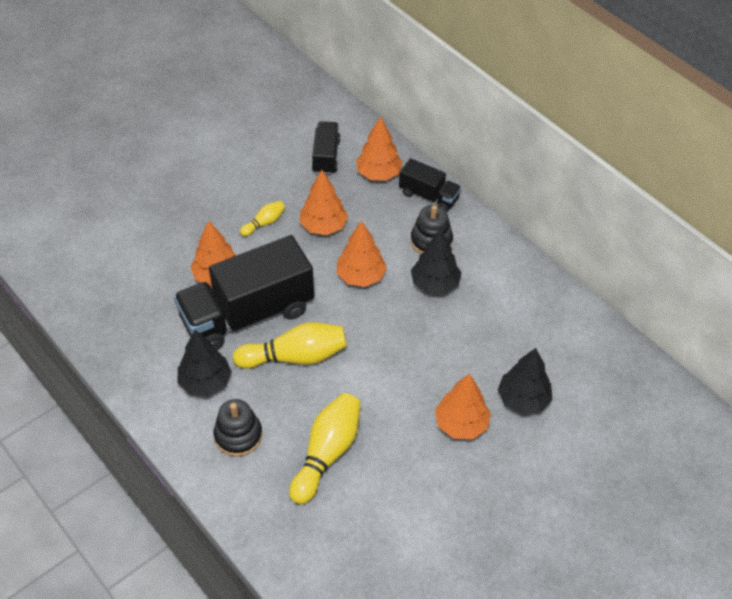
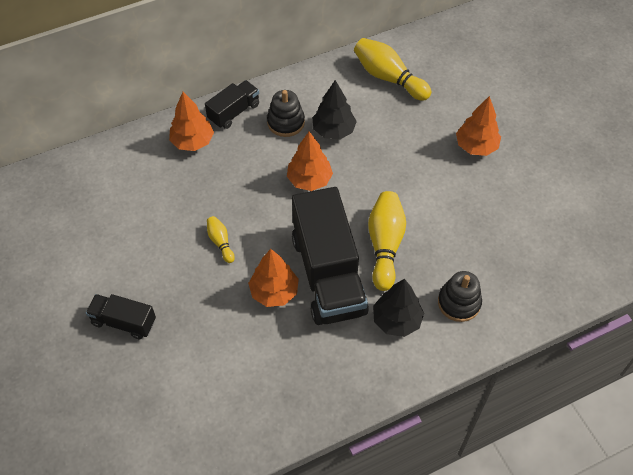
camera: 75 degrees left, 5 degrees up
(323, 226) = (241, 196): orange tree -> none
(326, 156) = (154, 177): black truck -> black truck (124, 322)
(327, 453) = (488, 240): yellow bowling pin -> yellow bowling pin (388, 78)
(523, 399) = (461, 103): black tree -> none

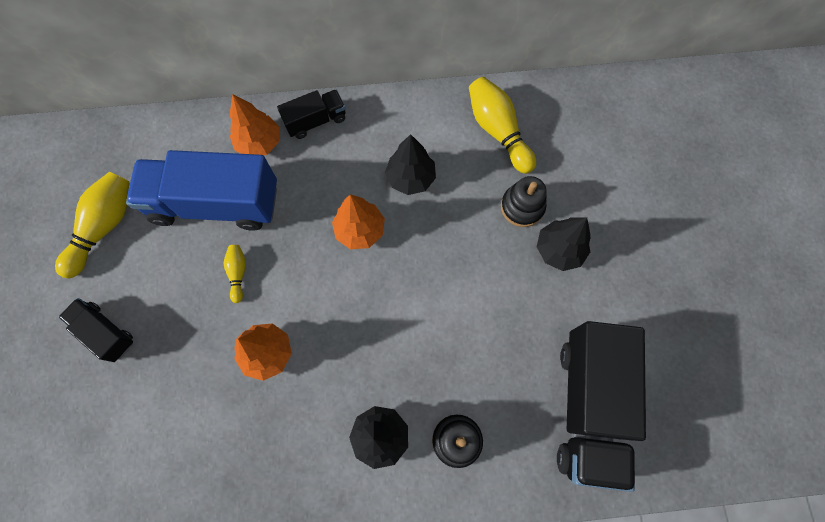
camera: 20 degrees right, 15 degrees up
(176, 197) = (216, 204): none -> blue truck
(286, 122) = (364, 151): black stacking toy -> black stacking toy (522, 207)
(328, 274) = (331, 352): black truck -> black truck (588, 406)
(385, 245) = (406, 339): yellow bowling pin -> yellow bowling pin (105, 227)
(476, 146) = (559, 250): orange tree -> black tree

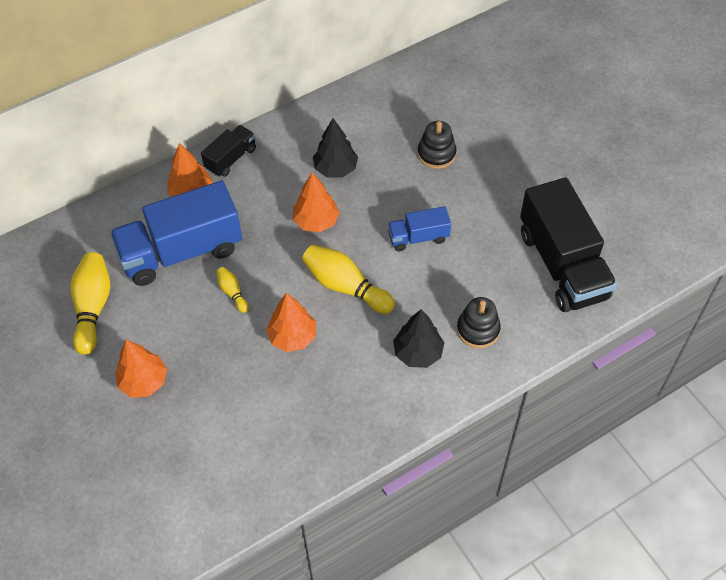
camera: 25 degrees left, 15 degrees down
(105, 332) = (144, 381): black truck -> orange tree
(452, 298) = (418, 237): none -> blue truck
(497, 131) = (386, 109): yellow bowling pin -> yellow bowling pin (345, 286)
(559, 250) = (482, 172): black tree -> none

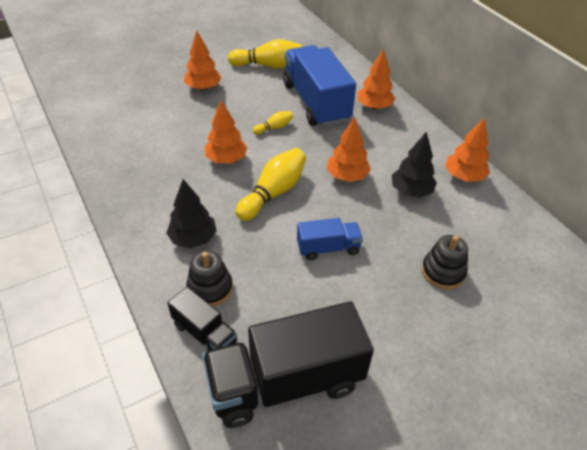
camera: 90 degrees right, 10 degrees down
(231, 159) = (413, 127): black truck -> black truck (204, 333)
(311, 125) = (464, 176): none -> orange tree
(418, 237) = (328, 248): blue truck -> blue truck turned 90 degrees clockwise

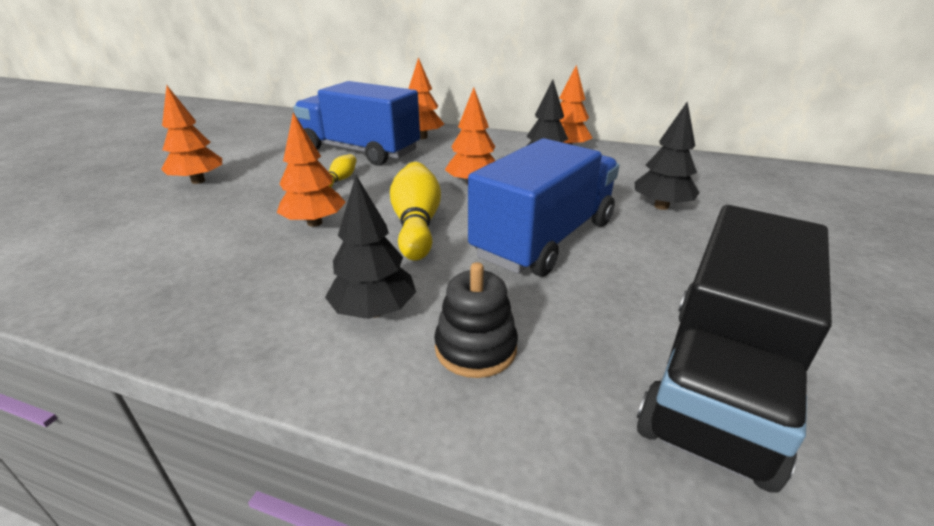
camera: 40 degrees left, 15 degrees down
(204, 333) = (547, 403): black truck -> none
(269, 65) = (267, 144): yellow bowling pin -> none
(328, 248) = (545, 239): blue truck -> blue truck, size x2.00
(443, 272) = (661, 206): black stacking toy -> black tree

